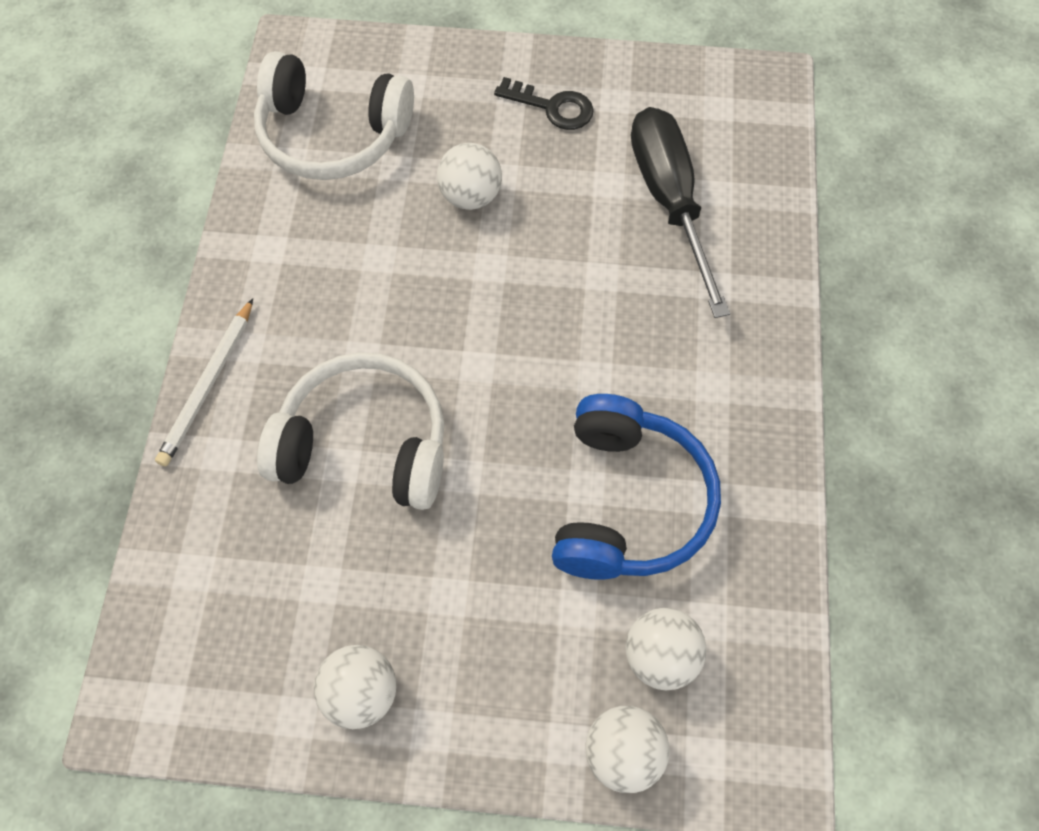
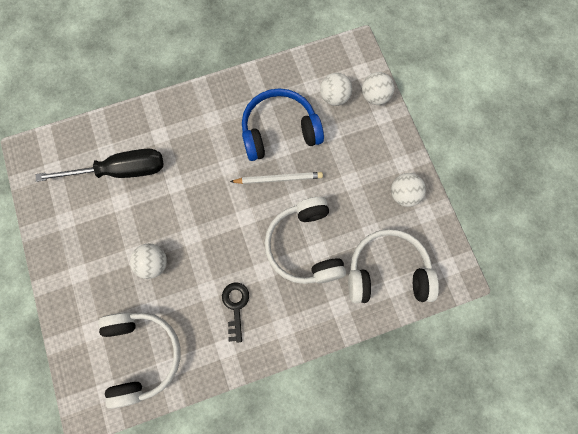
camera: 115 degrees left, 10 degrees up
(208, 385) = (310, 333): white pencil -> white pencil (278, 178)
(228, 573) = (387, 272): none -> white headphones
(552, 107) = (81, 249): black key -> black key (235, 306)
(669, 201) = (120, 171): black screwdriver -> black screwdriver turned 150 degrees counterclockwise

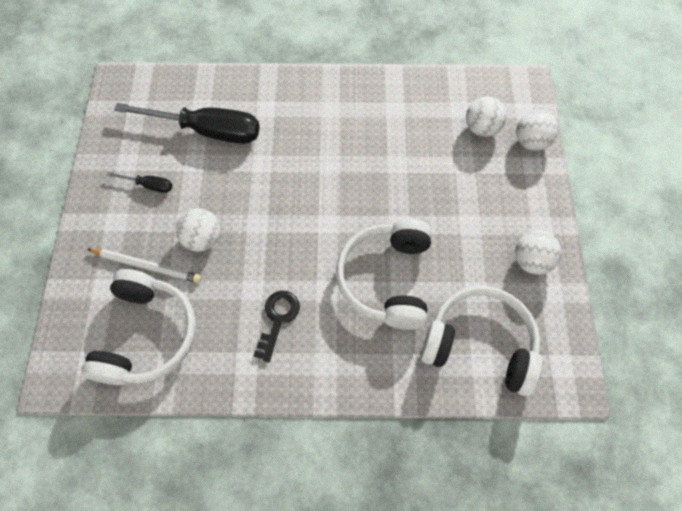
camera: 20 degrees right, 10 degrees down
(92, 234) = (149, 185): none -> black screwdriver
(278, 178) = (383, 195): white pencil -> white pencil (147, 266)
(279, 130) = (403, 144): blue headphones -> none

